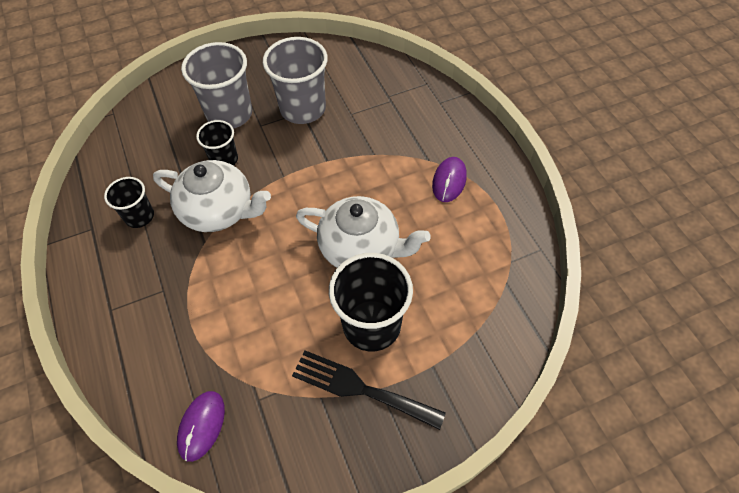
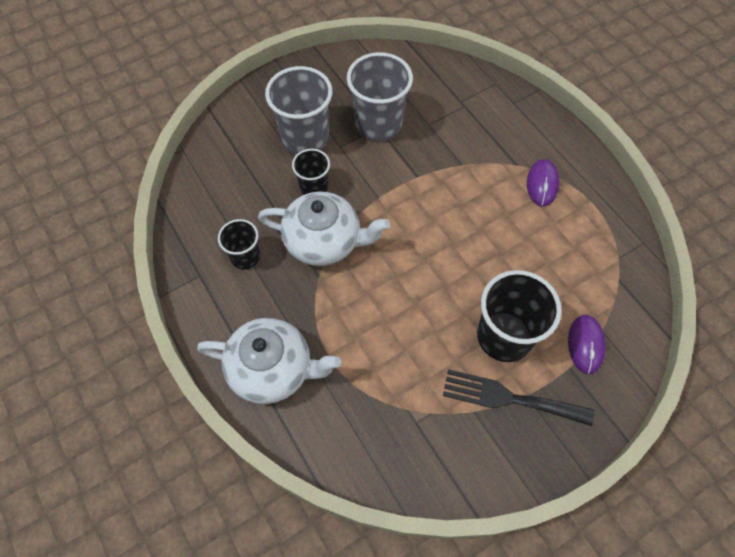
camera: 10 degrees left, 5 degrees up
(202, 426) = (370, 454): purple mouse -> purple mouse (585, 344)
(361, 248) = (475, 262): white teapot -> white teapot (273, 369)

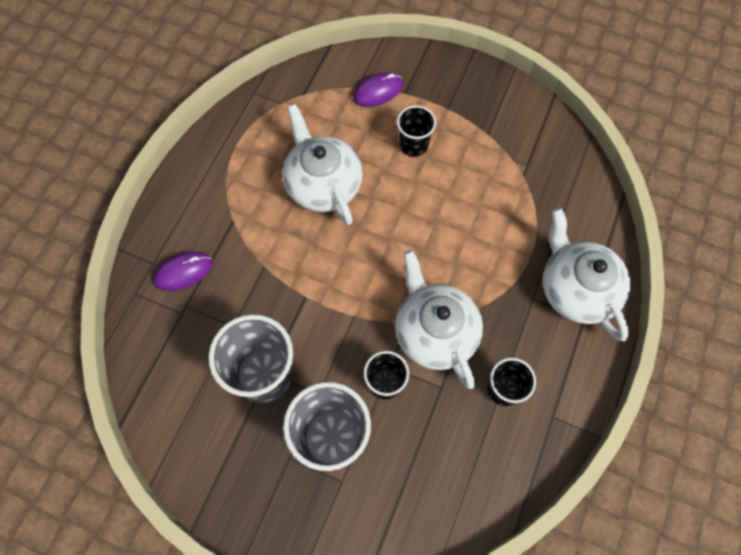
camera: 125 degrees left, 5 degrees up
(504, 336) = (413, 145): black cup -> black cup, size x0.57
(509, 398) = (459, 118): black fork -> none
(510, 241) = (323, 184): none -> white teapot
(542, 184) = (242, 189): purple mouse -> purple mouse (183, 272)

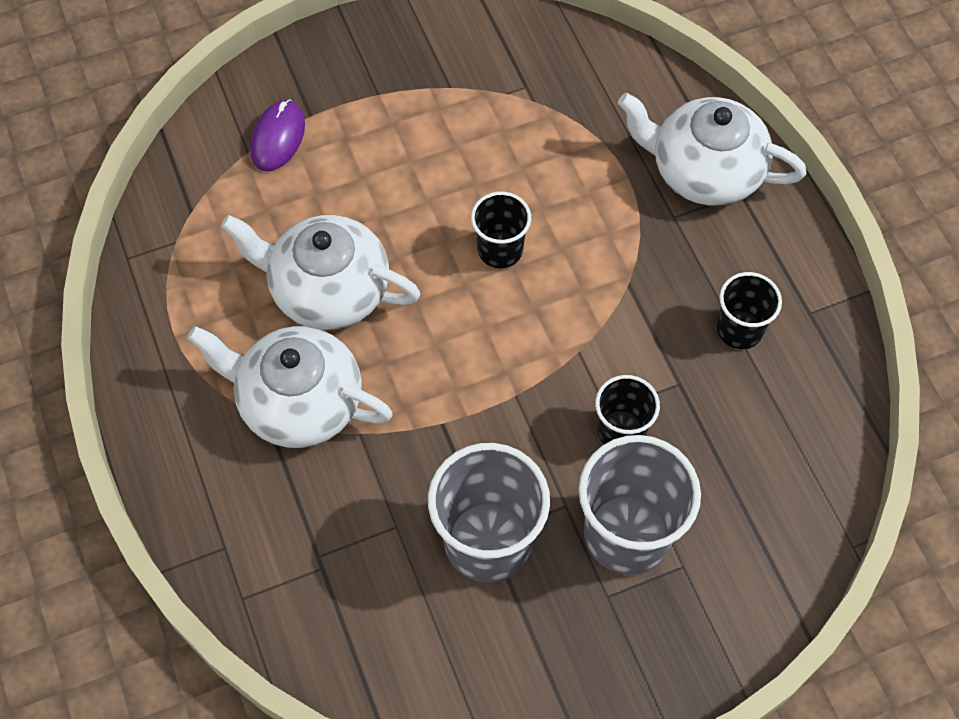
camera: 45 degrees left, 5 degrees down
(183, 272) = (273, 523): purple mouse -> none
(413, 145) = (383, 163): black cup -> black cup (500, 250)
(434, 331) = (614, 335): white teapot -> white teapot (298, 402)

